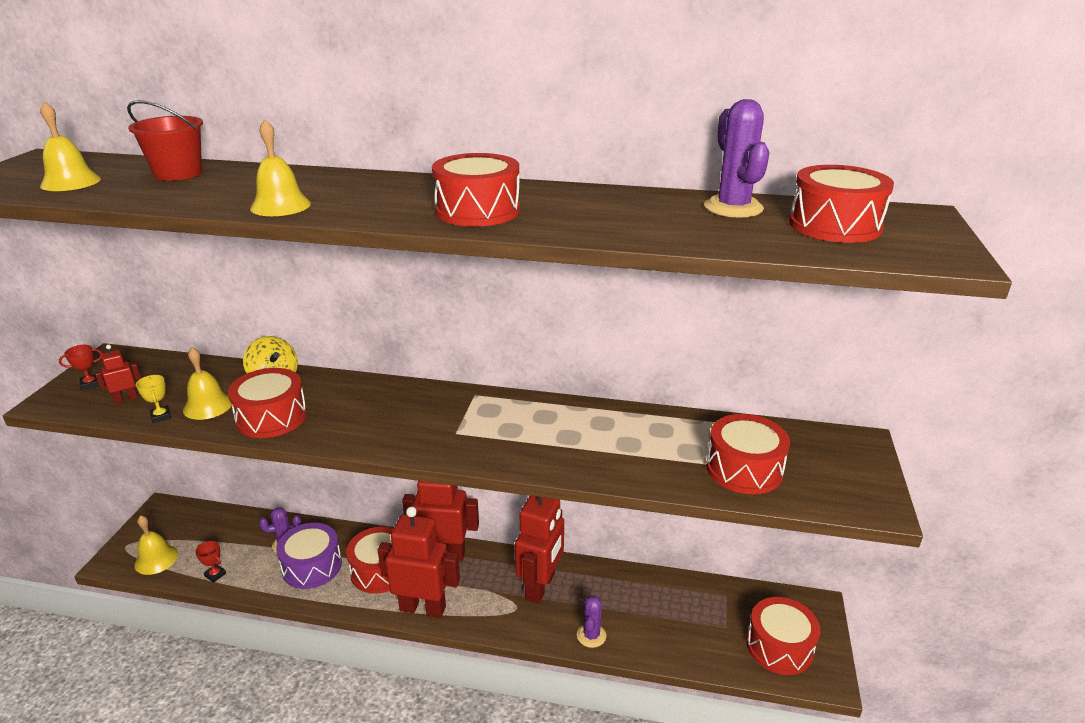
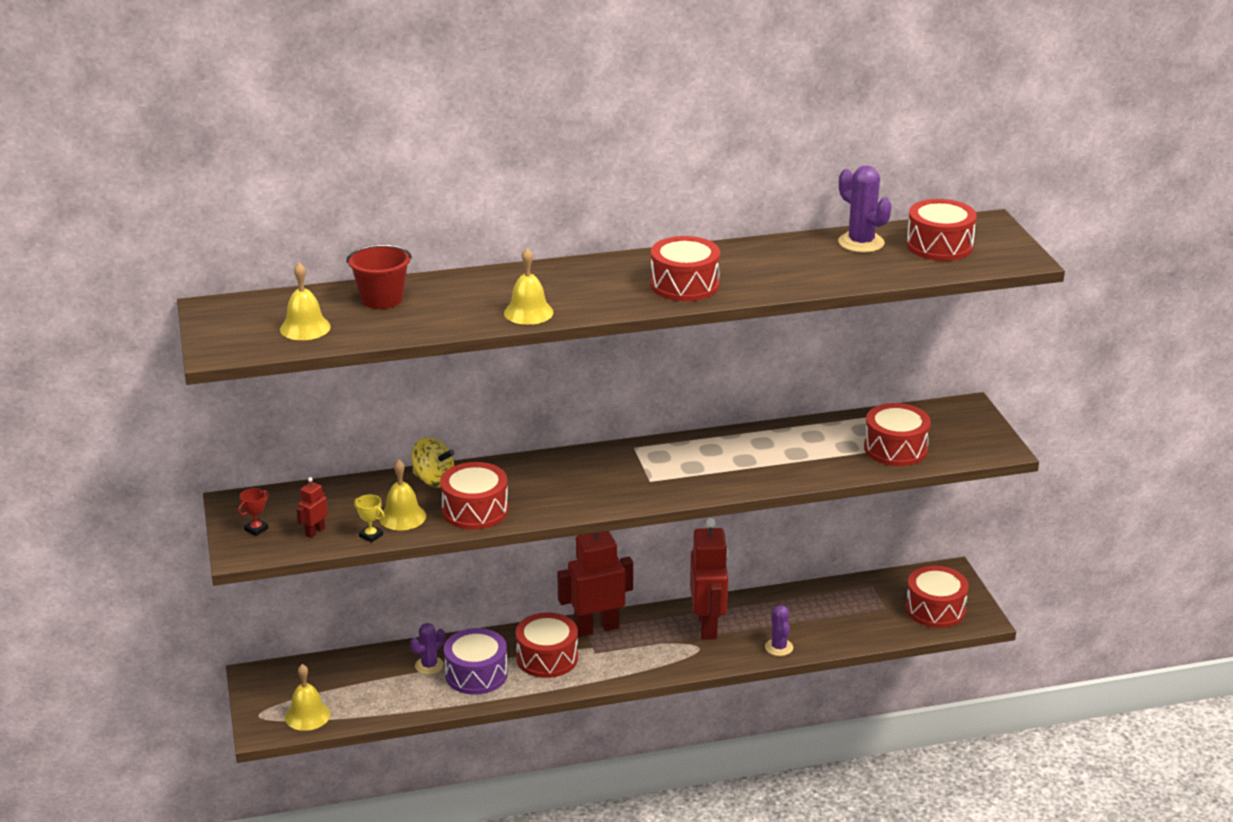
camera: 25 degrees left, 0 degrees up
(215, 575) = (385, 708): red trophy -> none
(423, 608) = (615, 673): red robot -> none

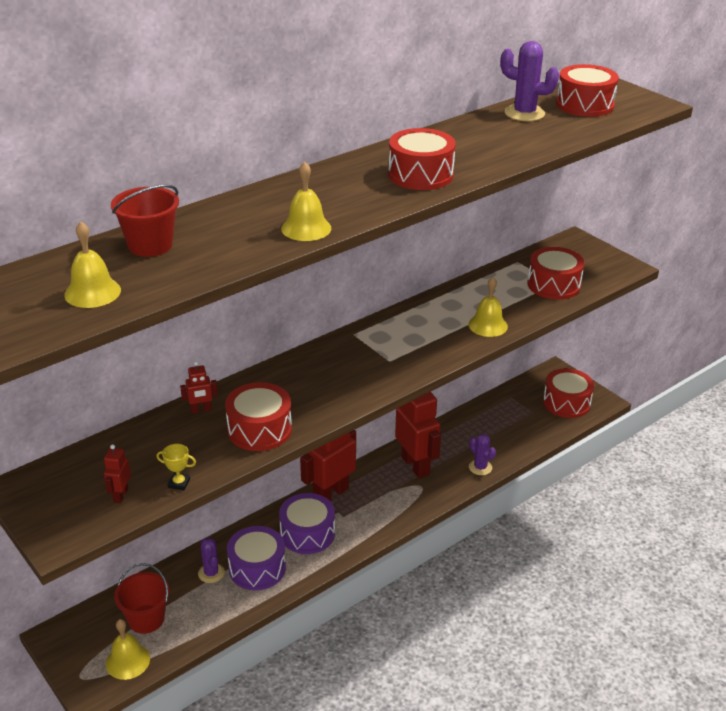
camera: 25 degrees left, 5 degrees up
(256, 529) = (58, 510): red trophy -> none
(344, 686) = (146, 619): none -> red bucket
(402, 517) = (196, 455): yellow bell -> yellow bell (488, 325)
(429, 665) = (211, 573): purple cactus -> purple cactus turned 45 degrees counterclockwise
(433, 480) = (201, 410): yellow spinning top -> red robot
(547, 658) = (307, 533): red drum -> purple drum

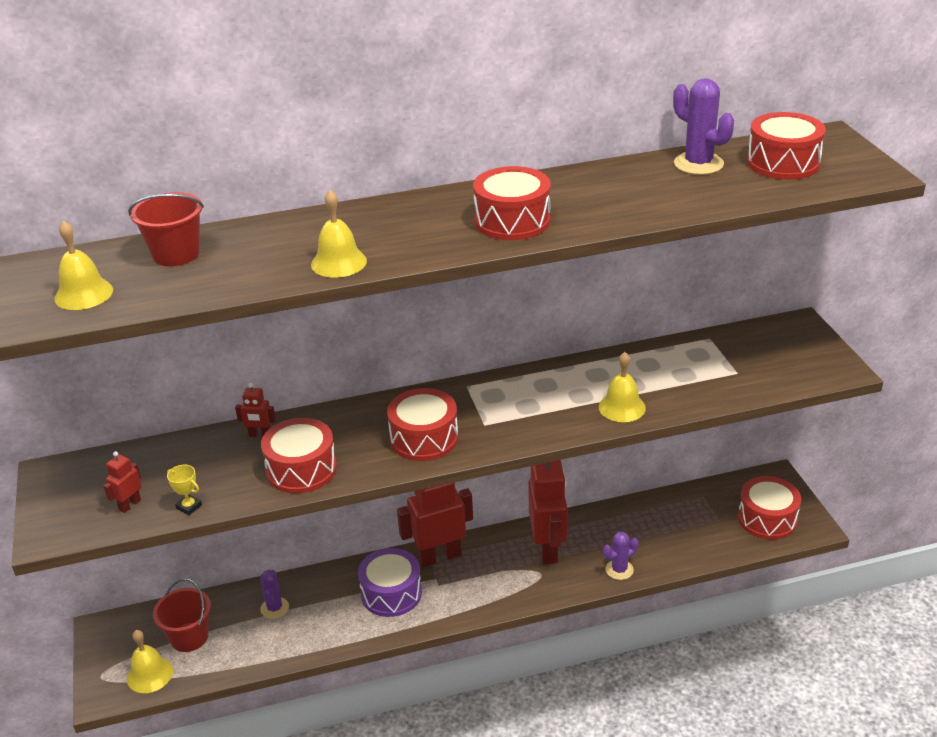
camera: 25 degrees right, 0 degrees up
(257, 568) = (321, 616): purple drum -> none
(480, 467) = (619, 570): purple cactus -> purple cactus turned 75 degrees clockwise
(553, 285) = (734, 374): red drum -> red drum (424, 438)

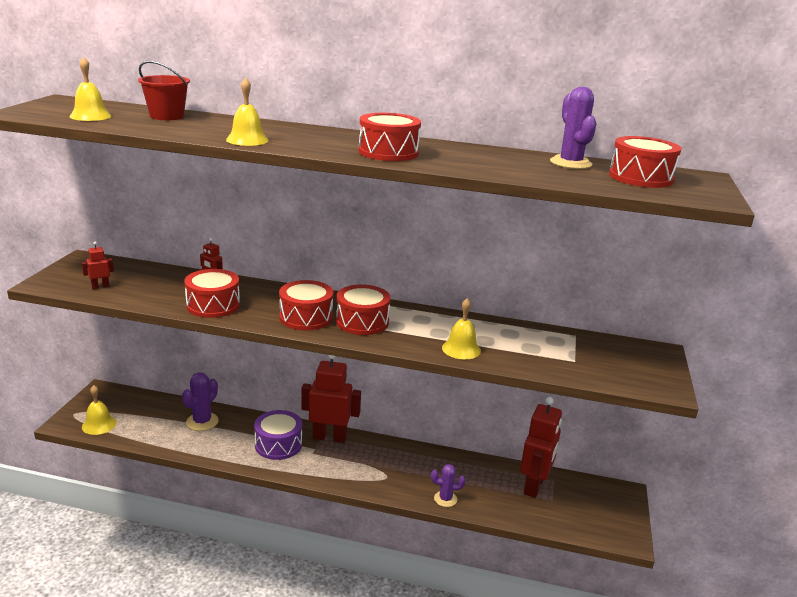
camera: 25 degrees right, 10 degrees down
(189, 507) = (128, 299): yellow trophy -> none
(189, 637) = (140, 415): red bucket -> none
(274, 608) = (202, 422): purple cactus -> purple cactus, size x1.51
(548, 549) = (406, 464): red robot -> red robot (534, 486)
(767, 519) = (593, 516): red drum -> red drum (362, 322)

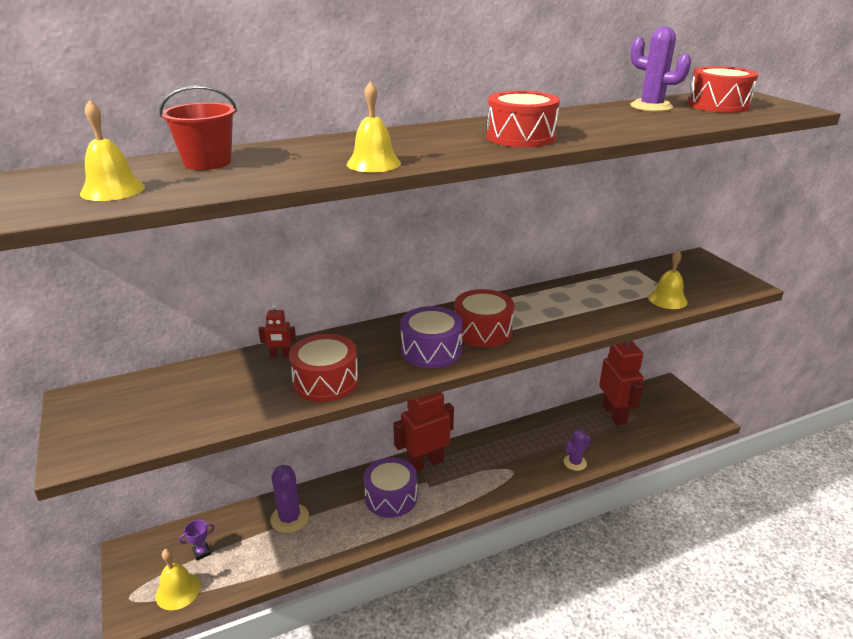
camera: 35 degrees left, 5 degrees up
(100, 286) = (160, 422): red robot -> none
(134, 412) = (201, 552): none -> purple trophy
(306, 317) = (431, 350): red drum -> purple drum
(461, 349) = (590, 318): yellow bell -> yellow bell (667, 299)

